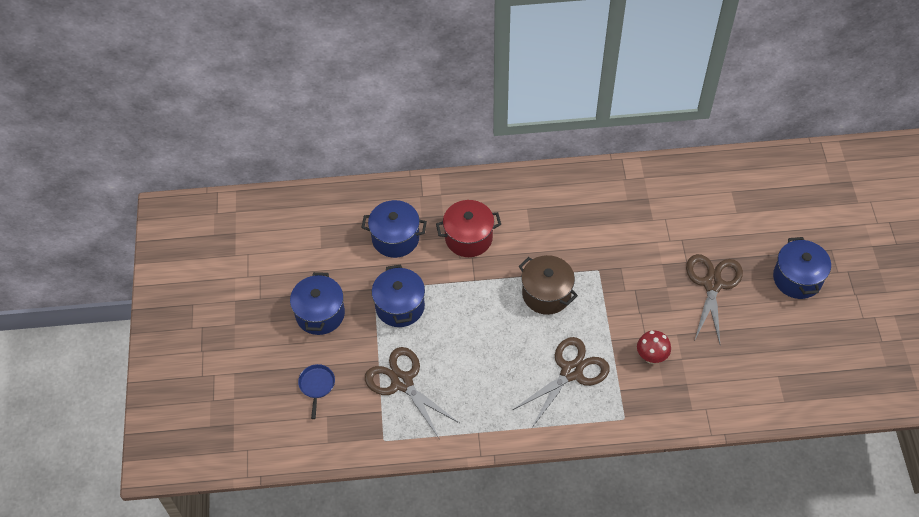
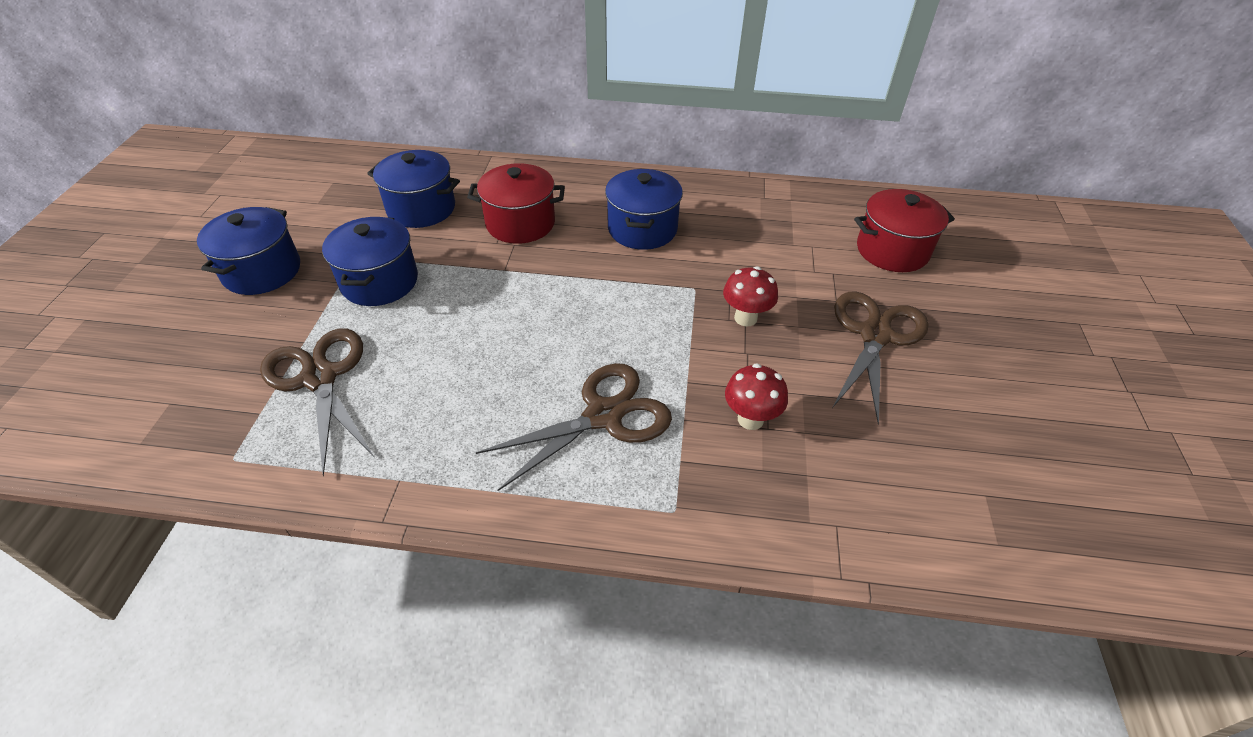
camera: 10 degrees right, 10 degrees down
(317, 385) = (188, 357): blue pan -> none
(546, 294) = (604, 303): brown pot -> none
(634, 287) = (745, 318): none -> red mushroom
(716, 212) = (892, 250): none -> red pot
(797, 278) = (1022, 352): blue pot -> blue pot (642, 229)

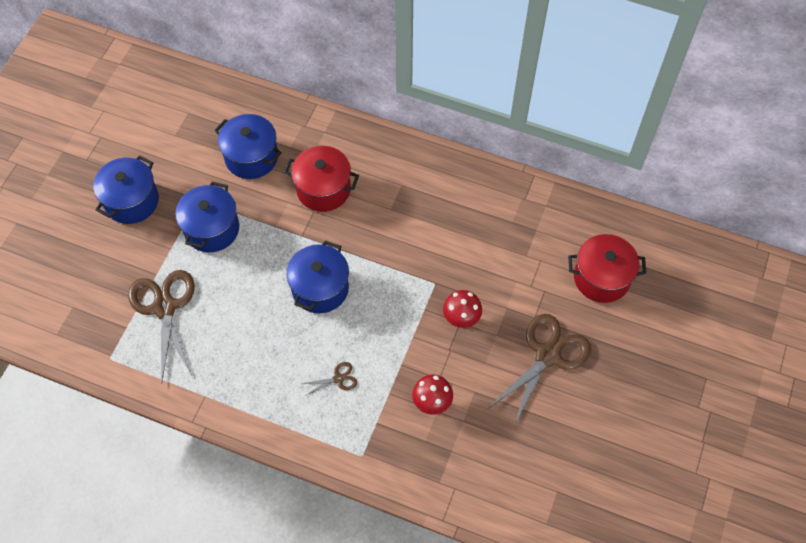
camera: 15 degrees right, 15 degrees up
(603, 416) = (338, 379): brown scissors -> brown scissors, size x0.44
(642, 229) = (415, 214): blue pot -> blue pot (320, 288)

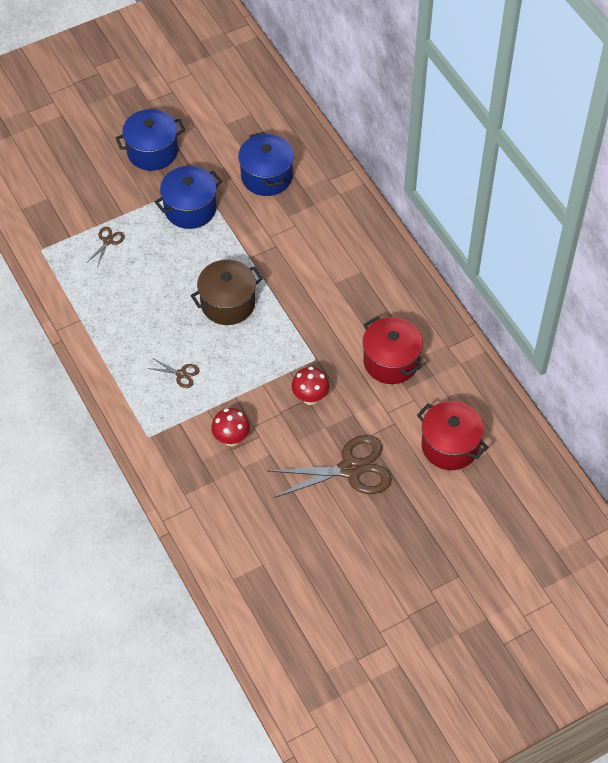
camera: 40 degrees right, 5 degrees down
(165, 307) = (108, 241): brown scissors -> brown scissors, size x0.44
(320, 288) = (228, 303): blue pot -> brown pot
(323, 189) = (298, 235): red pot -> red pot (391, 361)

